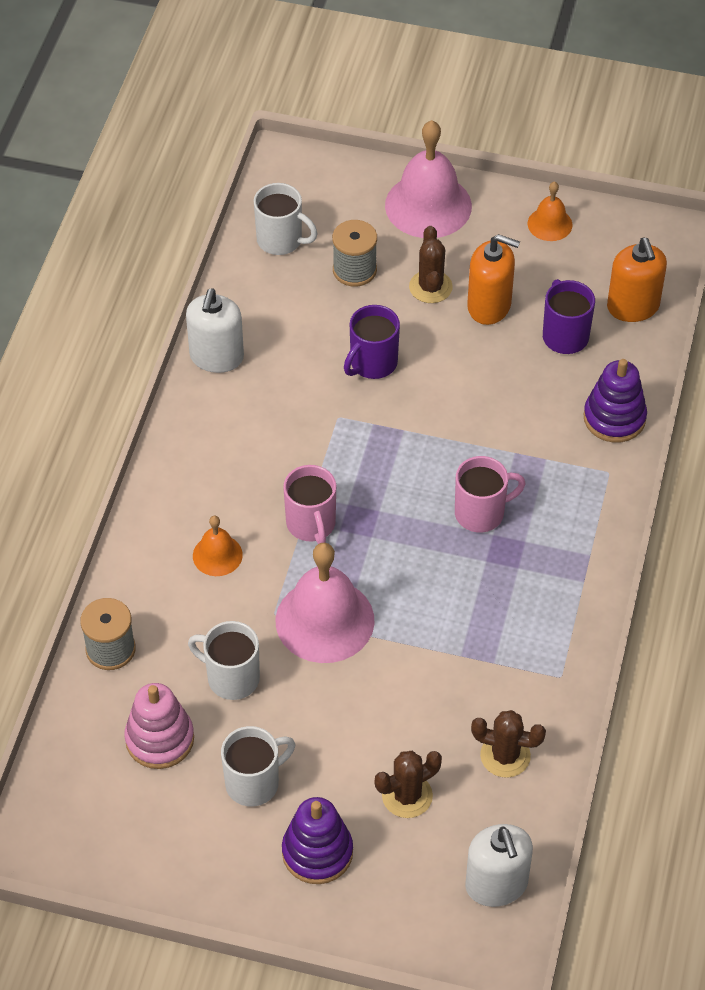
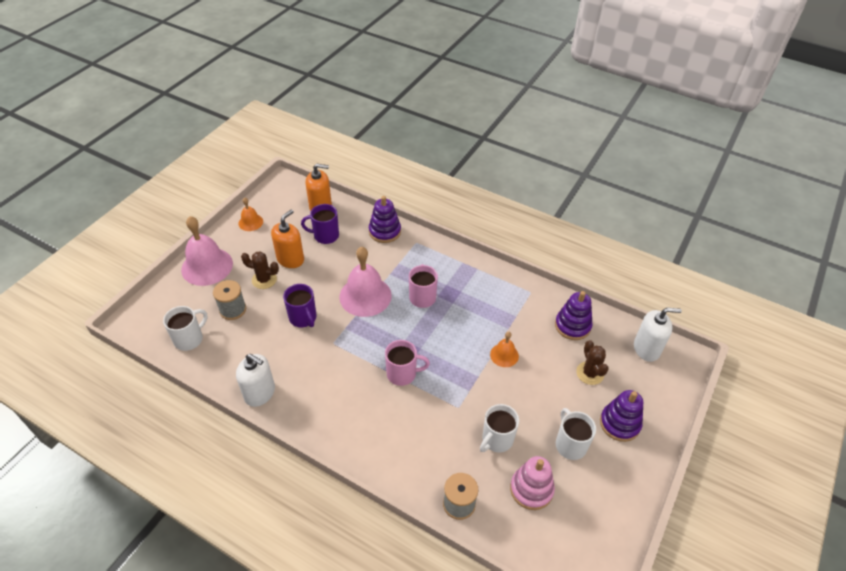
camera: 75 degrees left, 5 degrees down
(217, 555) = (407, 427): orange bell -> orange bell (504, 355)
(324, 620) = (469, 383): pink bell -> pink bell (365, 296)
(505, 756) = (572, 326): brown cactus -> purple stacking toy

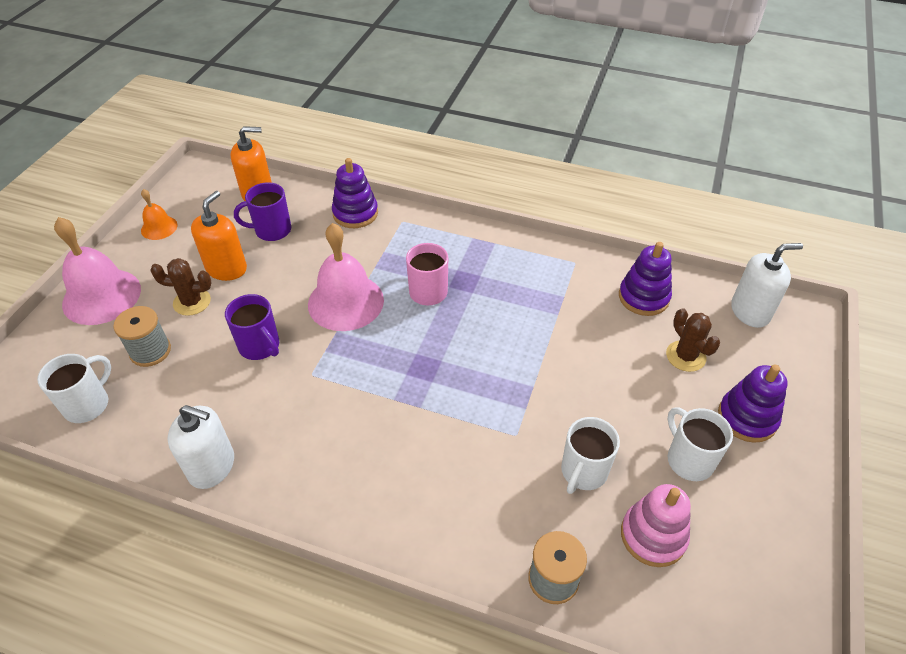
camera: 10 degrees left, 0 degrees up
(402, 374) = (423, 401): pink mug -> none
(504, 355) = (562, 351): orange bell -> none

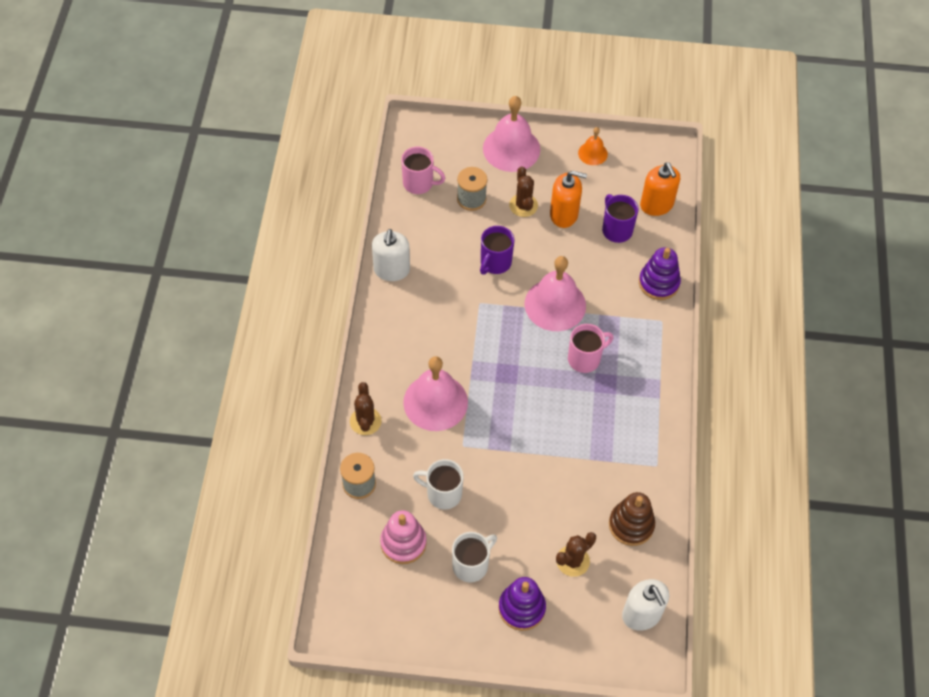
camera: 75 degrees right, 10 degrees up
(88, 404) = (419, 183): white mug -> pink mug
(443, 453) = (435, 402): none -> pink bell
(451, 550) = (365, 421): none -> brown cactus
(643, 297) = (631, 525): purple stacking toy -> brown stacking toy

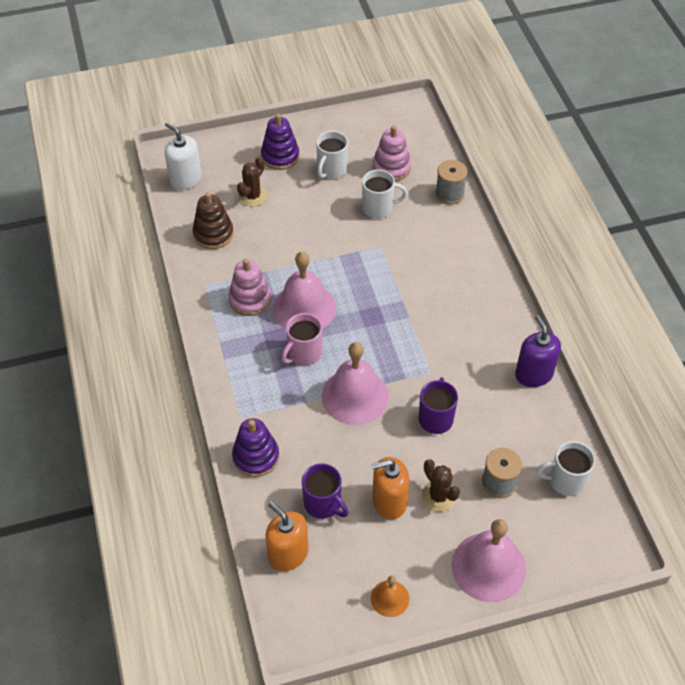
camera: 160 degrees right, 5 degrees down
(365, 421) = (473, 238): brown cactus -> none
(391, 270) = (533, 374): white soap dispenser -> purple soap dispenser
(419, 183) = (565, 480): pink mug -> white mug
(435, 402) = (423, 272): pink bell -> pink bell (304, 308)
(617, 432) = (250, 299): none -> pink stacking toy

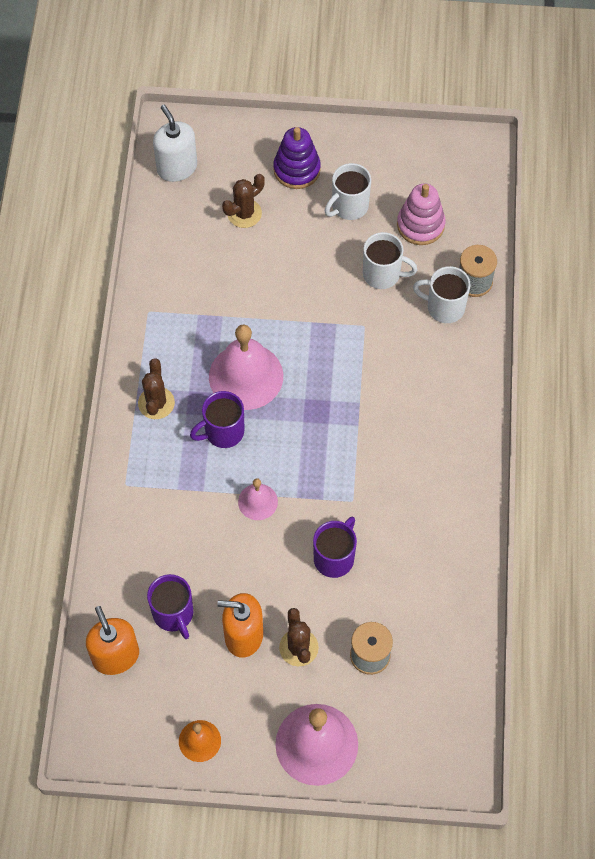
camera: 20 degrees right, 10 degrees up
(213, 234) = (181, 250): brown stacking toy -> none
(240, 348) = (156, 403): none -> brown cactus
(250, 299) = (190, 346): pink stacking toy -> none
(256, 457) = (124, 536): purple stacking toy -> none
(304, 353) = (223, 432): pink mug -> purple mug
(355, 396) = (258, 501): pink bell -> pink bell, size x0.51
(533, 374) = (467, 542): purple soap dispenser -> none
(565, 480) = (444, 678): white mug -> white mug (444, 307)

